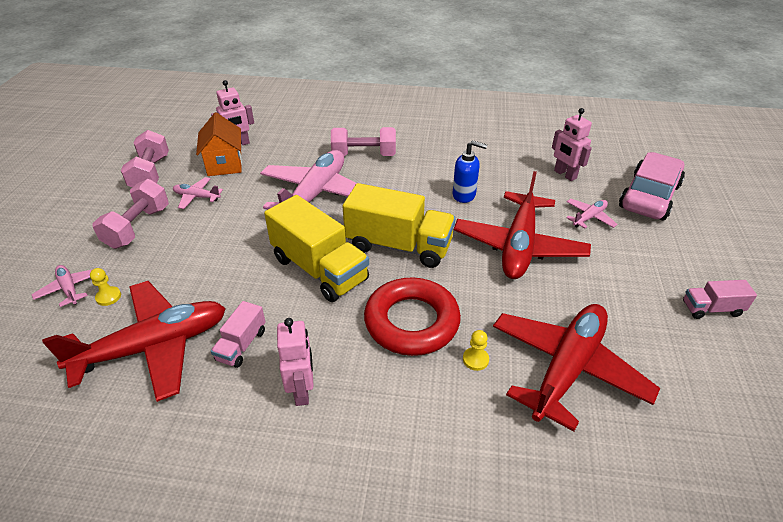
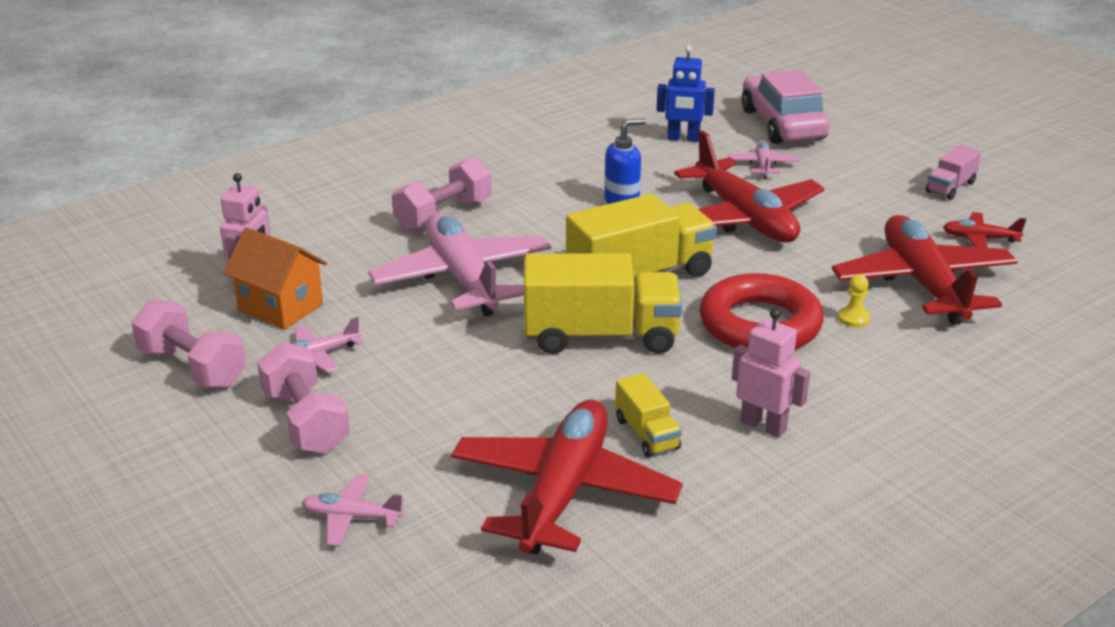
camera: 45 degrees left, 10 degrees down
(108, 297) = (419, 493): yellow pawn -> none
(241, 345) = (646, 434): pink truck -> yellow truck
(565, 174) = (683, 138): pink robot -> blue robot
(671, 364) = (980, 239): none -> red plane

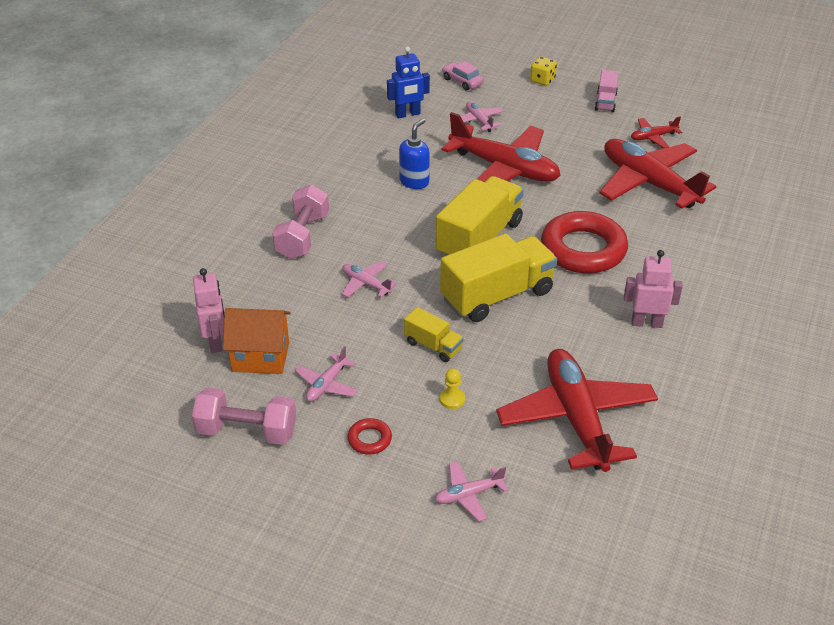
camera: 30 degrees left, 10 degrees up
(305, 422) = (369, 439): pink dumbbell -> red ring
(463, 278) = (366, 284): pink plane -> pink plane, size x0.44
(646, 434) = (587, 356): yellow truck -> yellow truck (433, 346)
(782, 124) = (462, 81): pink car -> pink car, size x0.48
(853, 318) = (632, 224): yellow pawn -> yellow pawn (452, 399)
(887, 147) = (542, 80): none -> yellow dice

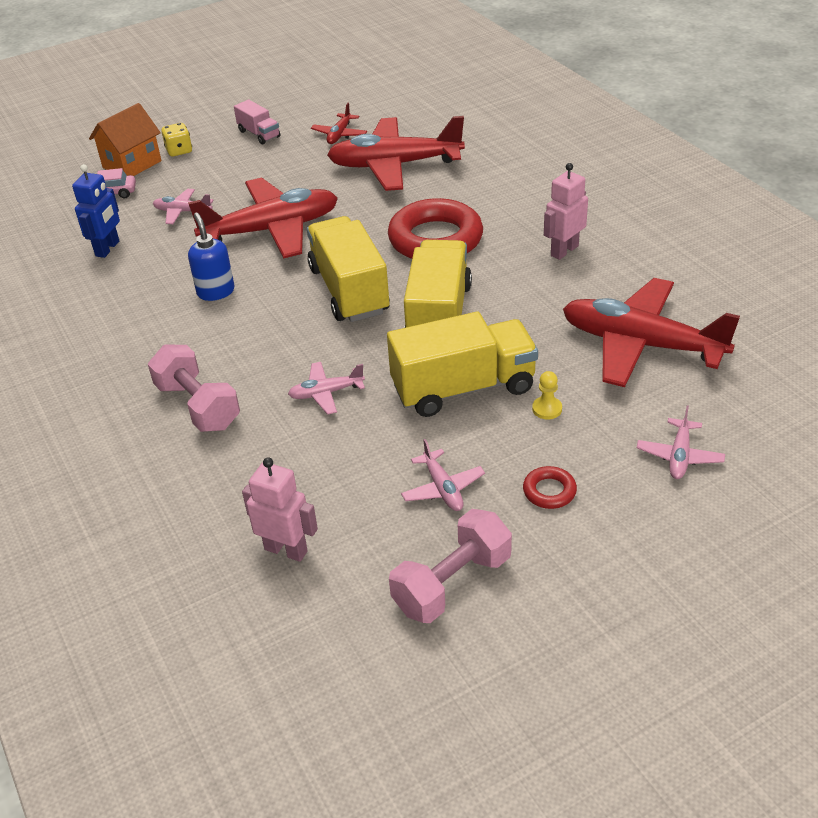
camera: 50 degrees left, 0 degrees up
(260, 357) = (349, 522): orange house -> orange house (132, 164)
(433, 346) = (463, 388): yellow truck -> yellow truck, size x2.02

